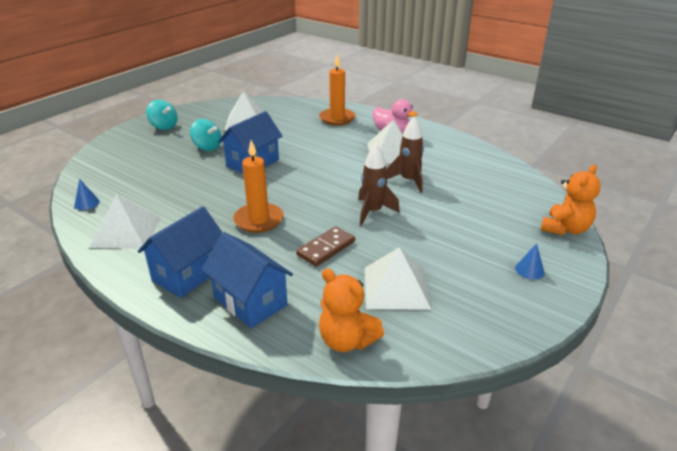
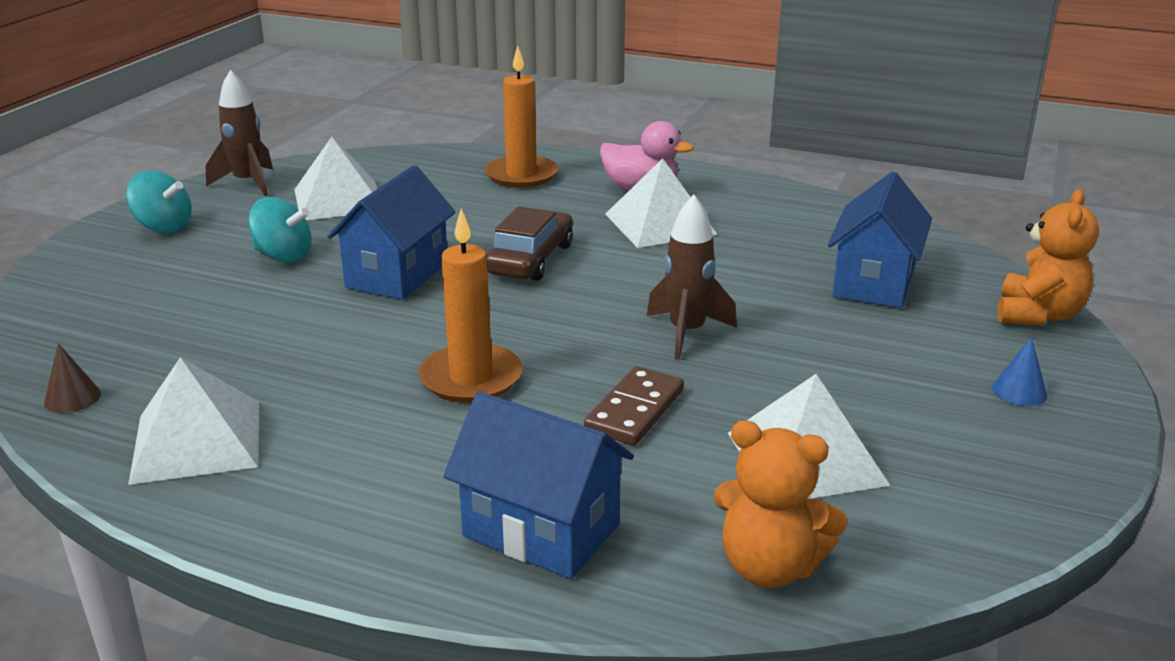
camera: 15 degrees left, 5 degrees down
(87, 203) = (72, 398): blue cone -> brown cone
(188, 274) = (382, 500): blue house -> blue house (874, 283)
(318, 163) = (531, 259): none -> brown car
(408, 181) = (721, 270): brown rocket -> brown rocket (248, 183)

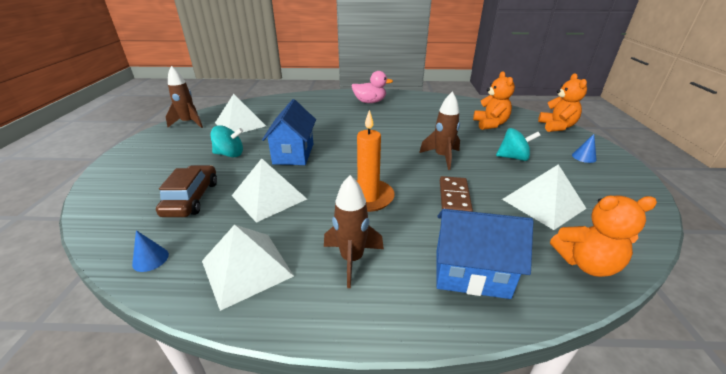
camera: 20 degrees left, 5 degrees up
(72, 398) = (150, 259): brown cone -> blue cone
(164, 227) = (155, 150): turquoise spinning top -> turquoise spinning top (513, 157)
(363, 465) = (352, 259): none -> brown rocket
(521, 175) = (316, 103): orange candle -> none
(531, 259) = (349, 137): brown car -> brown car (192, 198)
(660, 224) = (389, 114): white pyramid -> white pyramid (269, 197)
(874, 283) = (490, 124): blue house -> orange teddy bear

